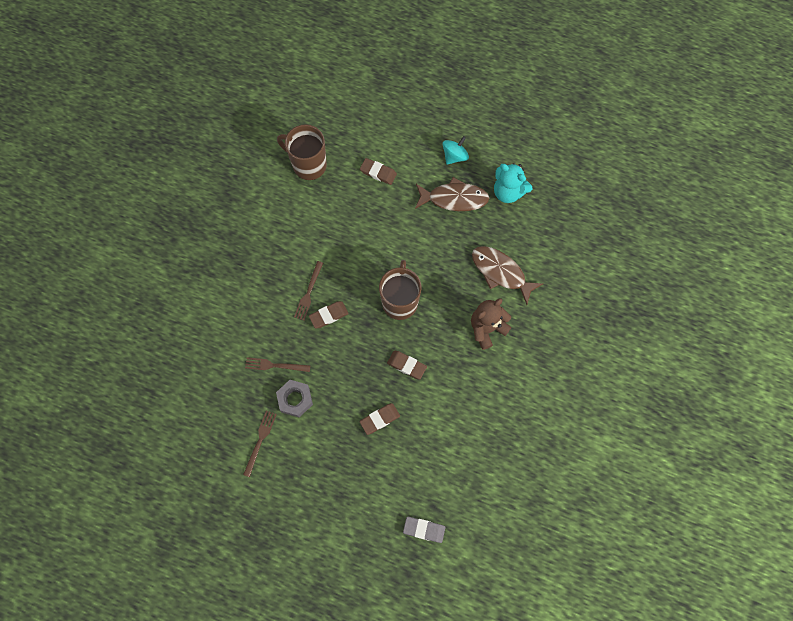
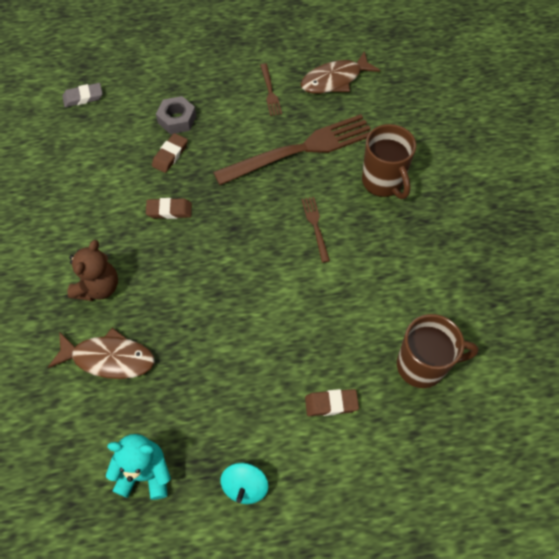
camera: 150 degrees right, 10 degrees down
(275, 365) = (300, 150): brown fork -> brown fork, size x2.32
(295, 399) = (261, 133): grey nut -> grey nut (177, 119)
(329, 315) = (279, 216): brown eraser -> none
(400, 301) = (212, 266): brown mug -> brown mug (383, 182)
(454, 198) = (213, 422): brown fish -> brown fish (335, 80)

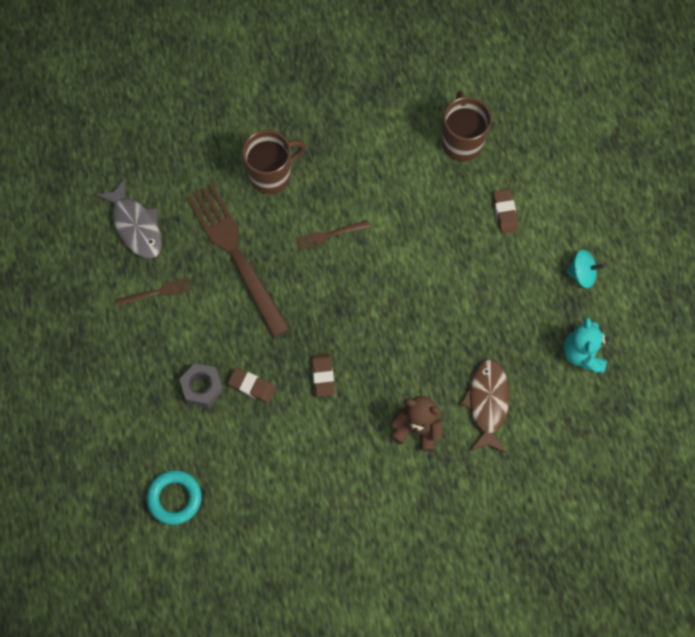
camera: 95 degrees left, 10 degrees up
(83, 97) = (174, 498): grey eraser -> turquoise ring
(335, 80) = (136, 226): brown fish -> grey fish

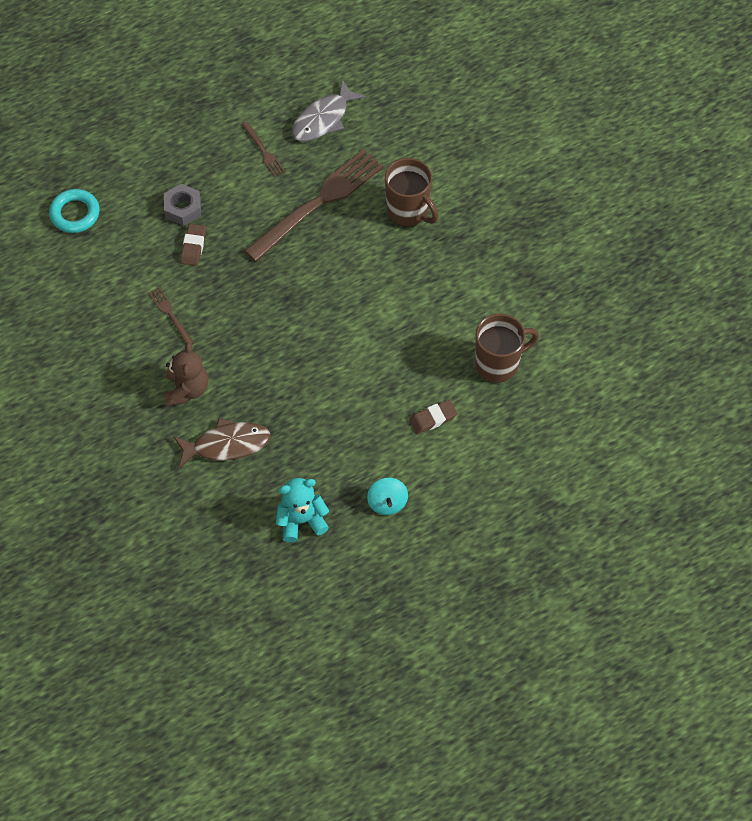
camera: 75 degrees right, 10 degrees down
(323, 375) = (218, 300): brown eraser -> none
(329, 235) = (361, 273): brown fork -> brown fork (170, 315)

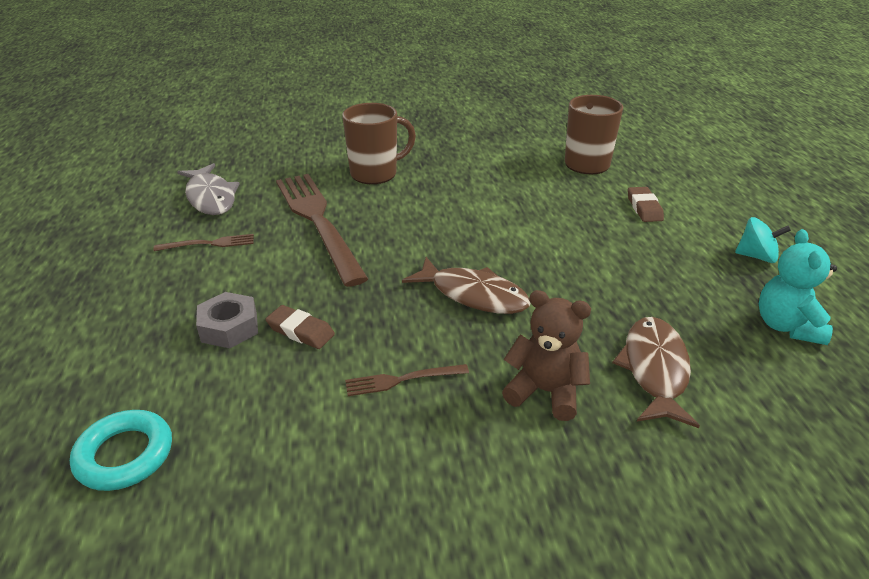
camera: 70 degrees left, 25 degrees down
(266, 328) = (473, 295): none -> brown fish

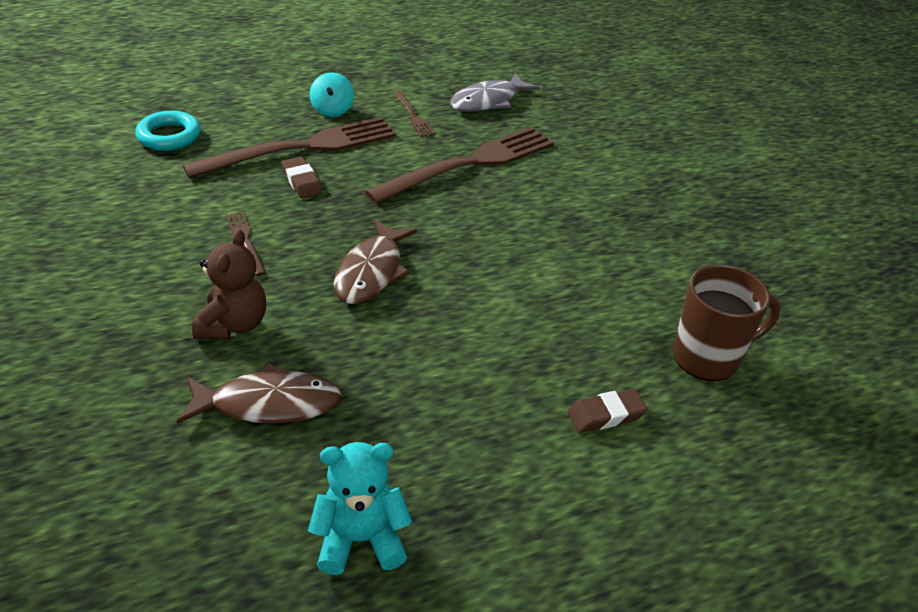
camera: 75 degrees right, 5 degrees up
(229, 327) = (301, 148): grey nut -> brown fork
(300, 331) = (301, 181): brown eraser -> brown eraser turned 45 degrees counterclockwise
(375, 173) = (582, 185): brown mug -> none
(756, 256) = (519, 532): turquoise spinning top -> turquoise spinning top (332, 110)

